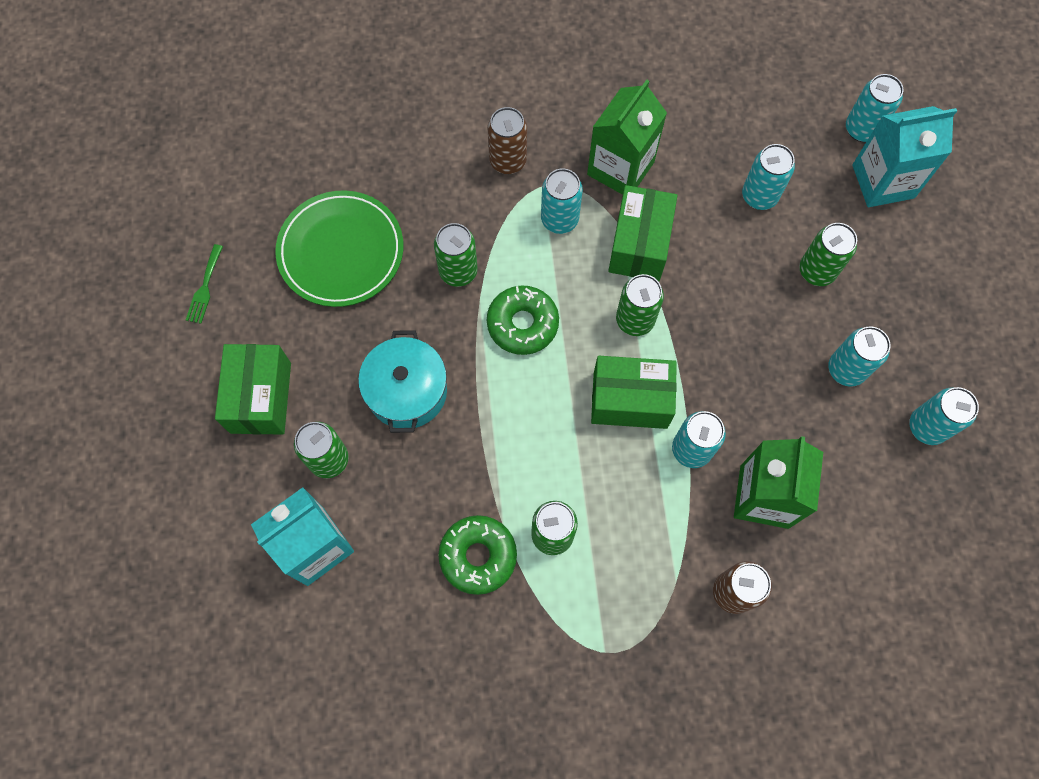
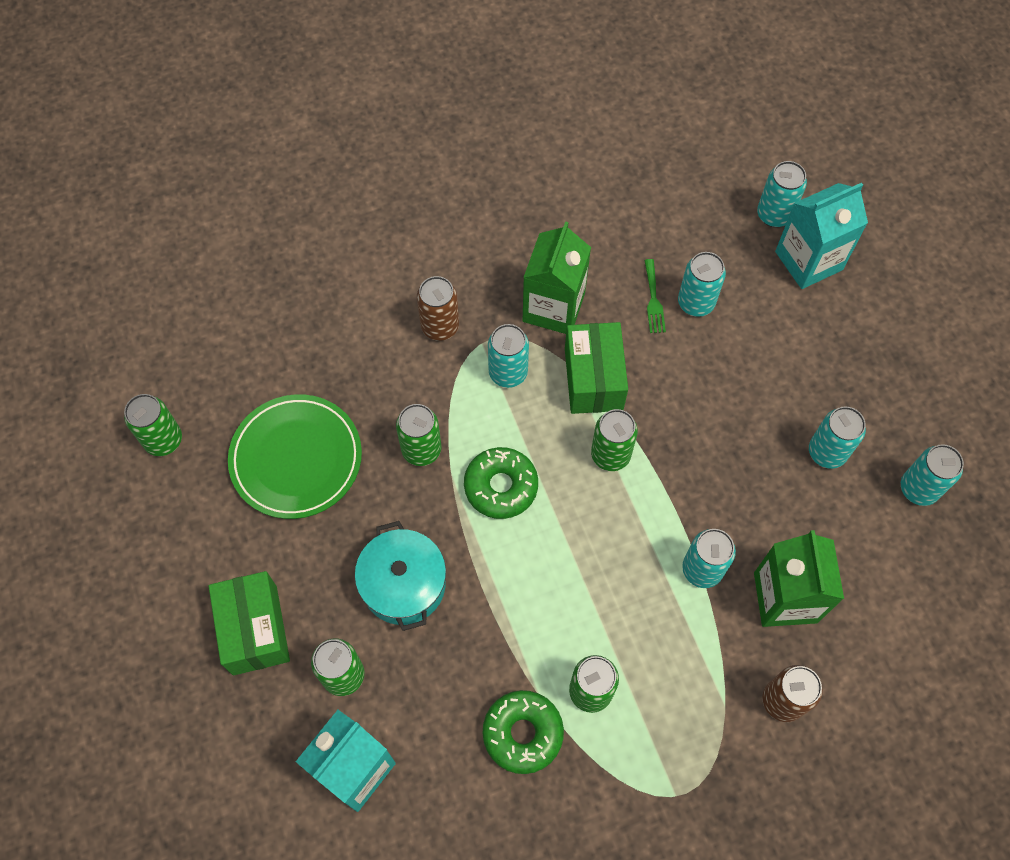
camera: 15 degrees left, 5 degrees down
(205, 287) = (164, 531): green fork -> green fork (653, 300)
(630, 400) = (628, 536): green box -> none
(816, 271) = (771, 363): green can -> green can (163, 440)

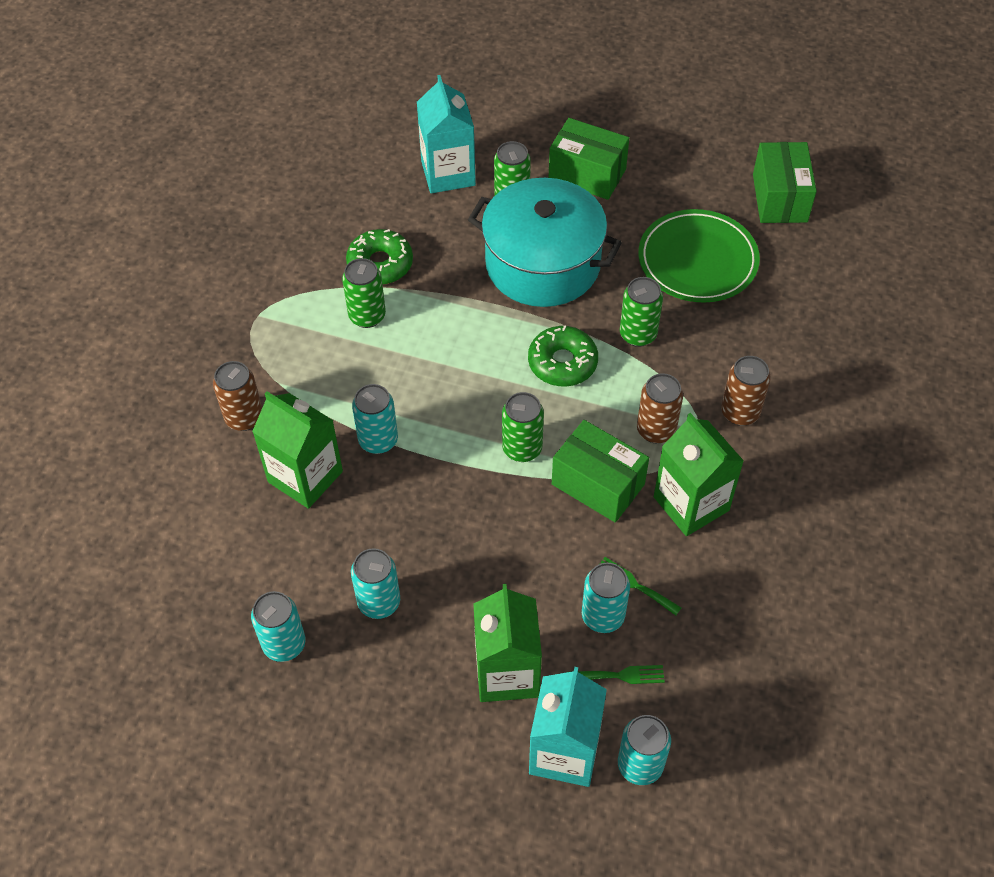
camera: 130 degrees right, 10 degrees down
(163, 440) = (779, 198): green can -> green box
(403, 584) = (542, 264): turquoise pot -> turquoise pot, size x1.58
(508, 373) = (656, 430): turquoise can -> brown can
(727, 264) = (620, 675): none -> green fork
(792, 331) = (507, 672): none -> green carton

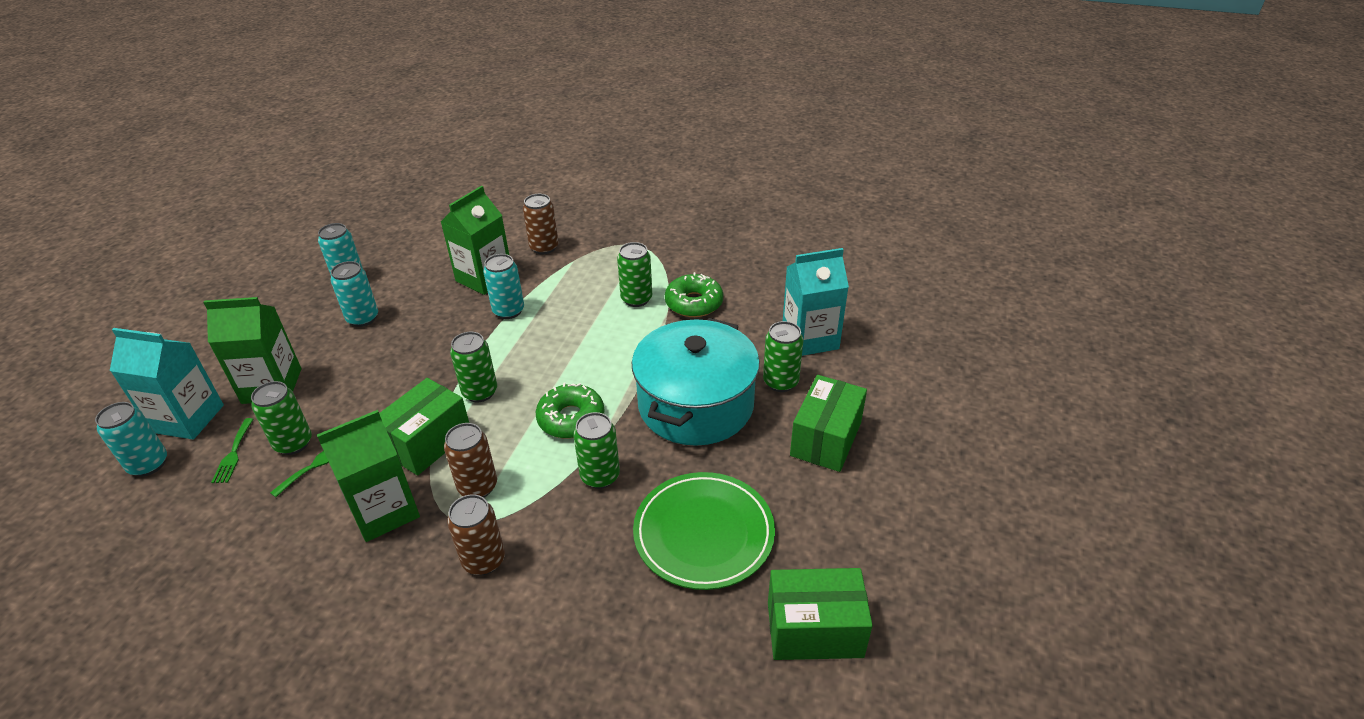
camera: 90 degrees right, 15 degrees down
(603, 616) = (293, 443): turquoise can -> green can

